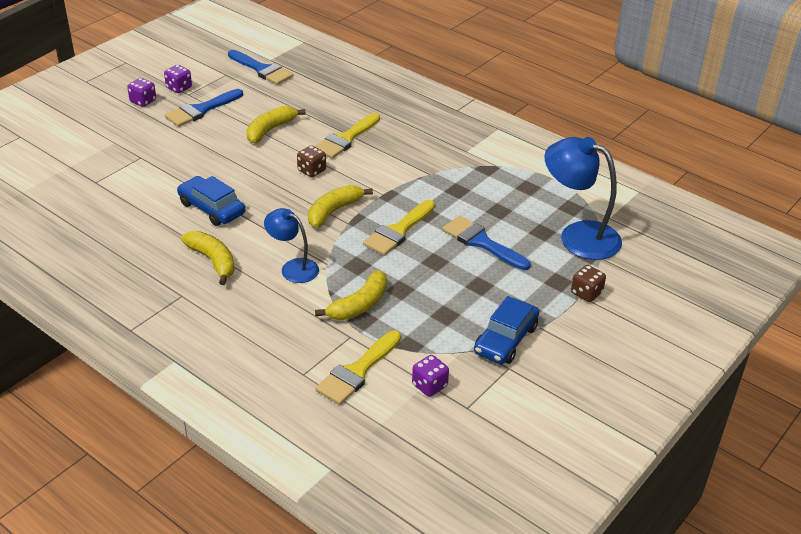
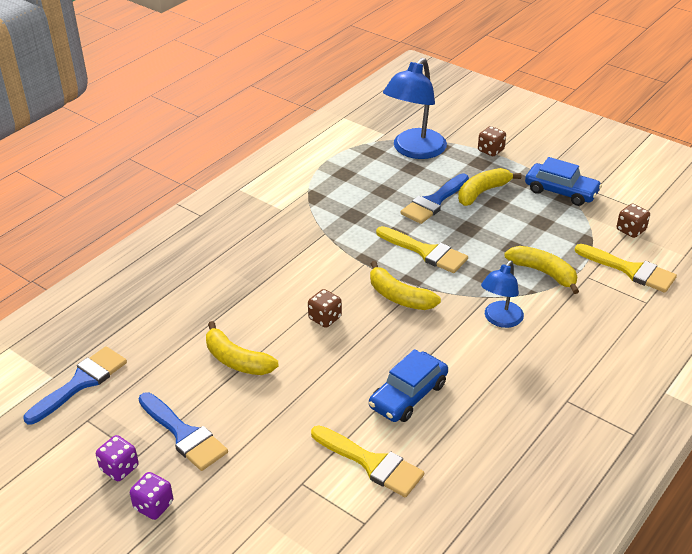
camera: 90 degrees left, 0 degrees up
(213, 261) = (504, 382): yellow banana -> yellow banana (482, 192)
(346, 139) = (258, 295): yellow brush -> yellow brush (371, 463)
(429, 385) = (631, 230): purple dice -> brown dice

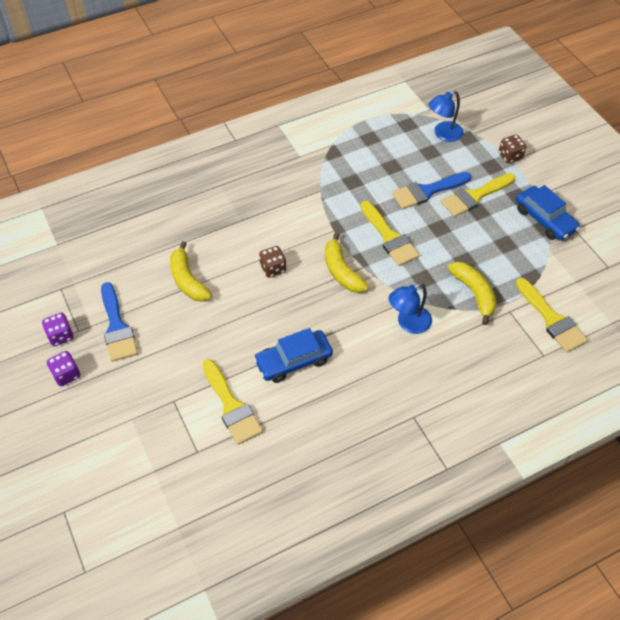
camera: 25 degrees right, 15 degrees up
(81, 383) = (72, 256): blue brush -> none
(414, 150) = (443, 134): blue lamp -> blue lamp, size x0.59
(482, 192) = (474, 196): yellow banana -> yellow brush
(631, 230) = (580, 280): brown dice -> none

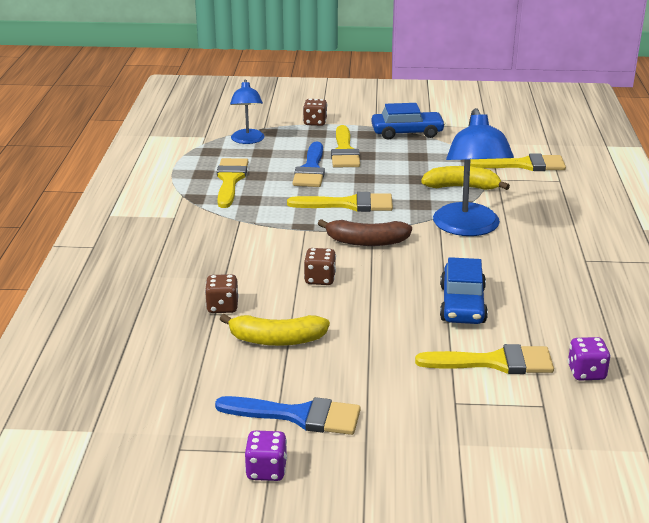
camera: 60 degrees left, 25 degrees down
(66, 375) = (340, 483): purple dice -> purple dice (586, 373)
(207, 236) = (222, 307): none -> brown dice
(341, 271) = (366, 242): yellow banana -> brown banana
(373, 157) = (230, 180): none -> yellow brush
(408, 323) = (468, 228): blue lamp -> blue lamp, size x1.68

